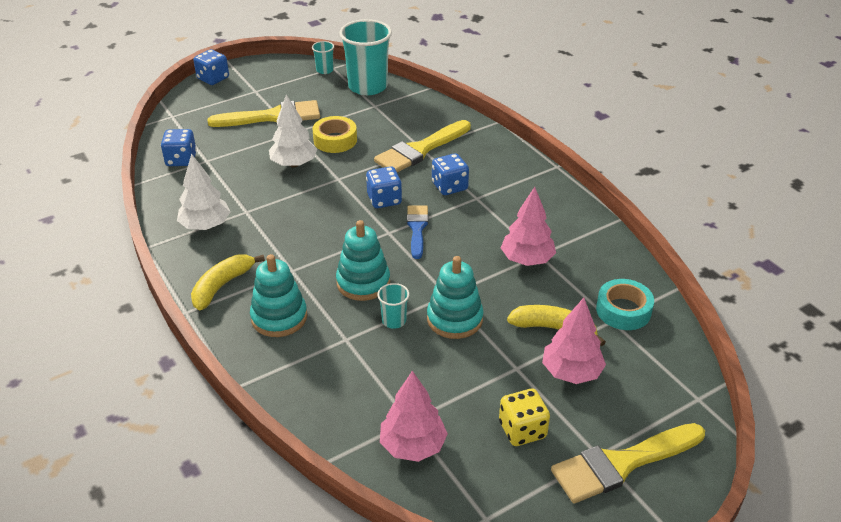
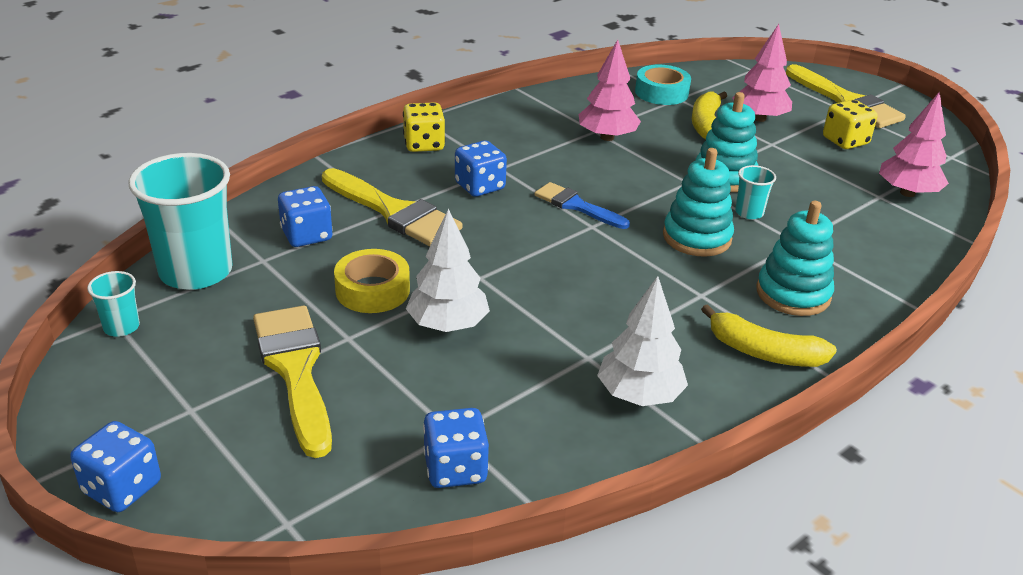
camera: 100 degrees left, 5 degrees down
(384, 200) = (522, 234): blue dice -> blue dice (306, 235)
(417, 228) = (576, 206): blue brush -> blue brush turned 45 degrees clockwise
(513, 166) = (424, 144): none -> yellow dice

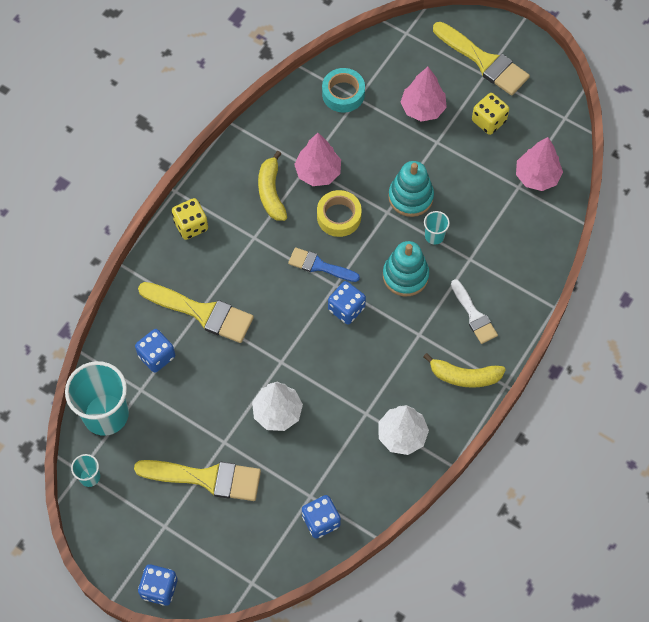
camera: 15 degrees left, 30 degrees up
(295, 370) = (206, 478): yellow brush -> yellow brush turned 135 degrees clockwise
(372, 290) = (221, 396): yellow tape -> yellow tape (339, 216)
(480, 186) = (248, 264): blue dice -> blue dice (346, 309)
(706, 125) = (386, 131): yellow banana -> yellow banana (271, 192)
(793, 294) = (474, 315): turquoise stacking toy -> white brush

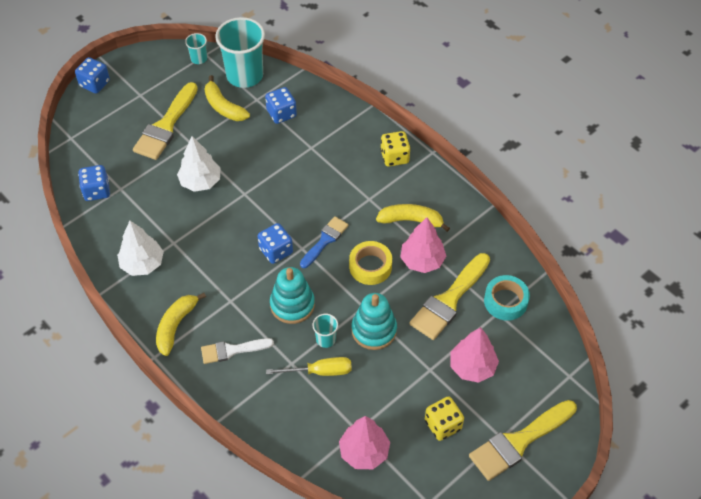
camera: 105 degrees right, 10 degrees down
(161, 422) = (224, 107): none -> yellow banana
(202, 312) = (309, 149): yellow brush -> yellow brush (449, 300)
(470, 232) = (320, 371): none -> yellow screwdriver

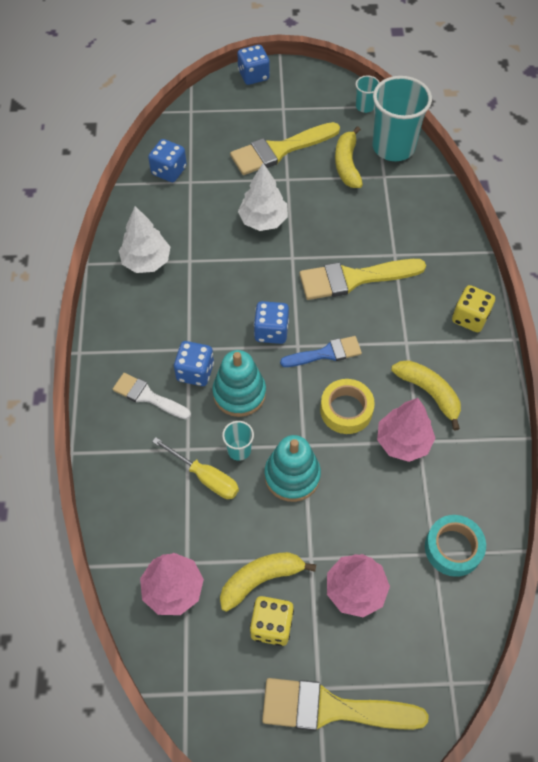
camera: 40 degrees right, 5 degrees up
(176, 326) = (122, 338): yellow banana -> yellow banana (261, 579)
(281, 113) = (395, 204): blue dice -> blue dice (195, 372)
(449, 300) = (394, 502): yellow brush -> yellow brush (354, 279)

